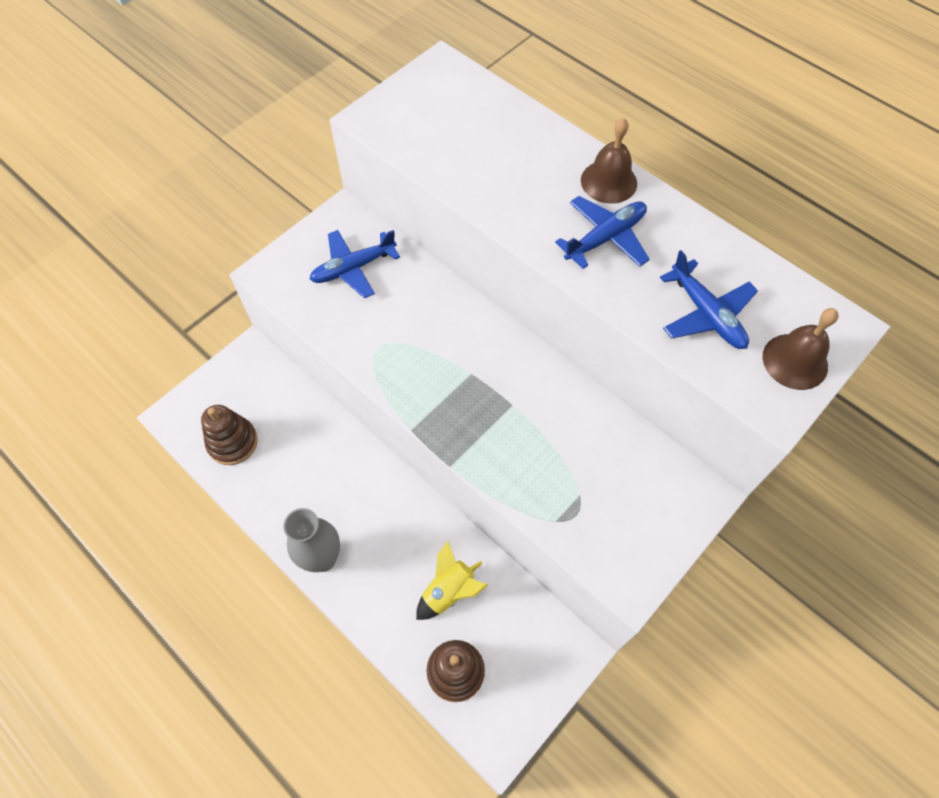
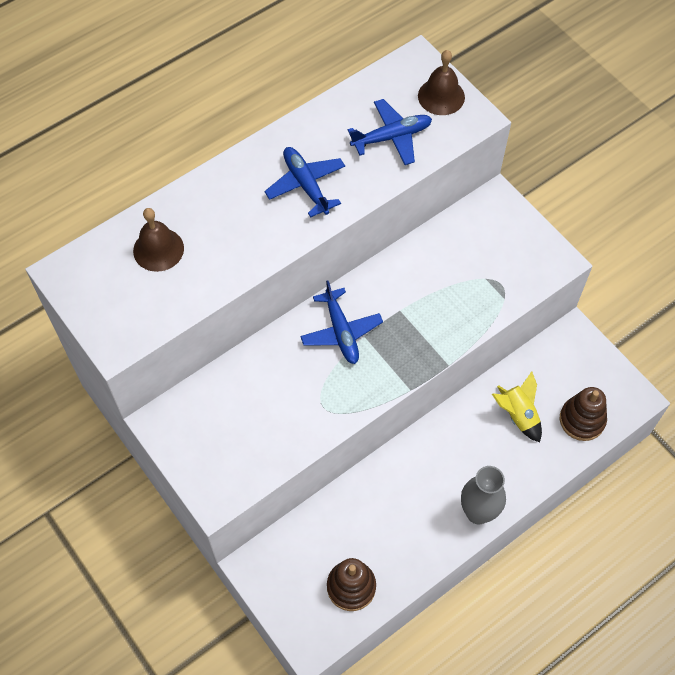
camera: 80 degrees left, 0 degrees up
(353, 268) = (229, 419): blue plane -> blue plane (341, 332)
(609, 181) = (246, 169): brown bell -> brown bell (158, 249)

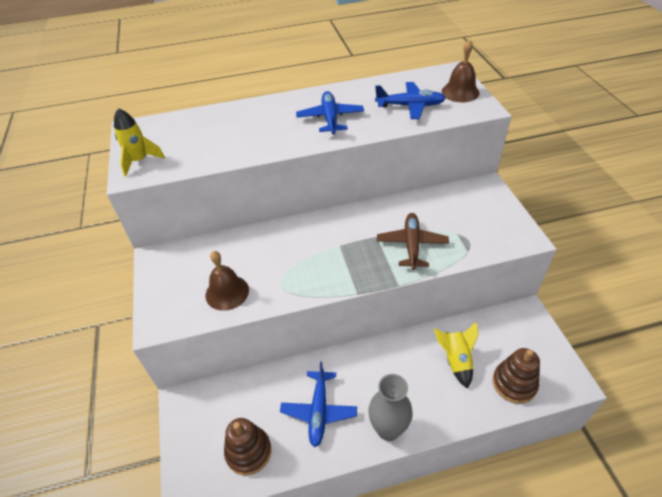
camera: 25 degrees right, 15 degrees down
(112, 321) = (139, 161): none -> yellow rocket
(158, 249) = (203, 130): brown bell -> brown bell (227, 292)
(341, 332) = (323, 238): blue plane -> blue plane (319, 411)
(442, 309) = (412, 245): none -> brown plane

